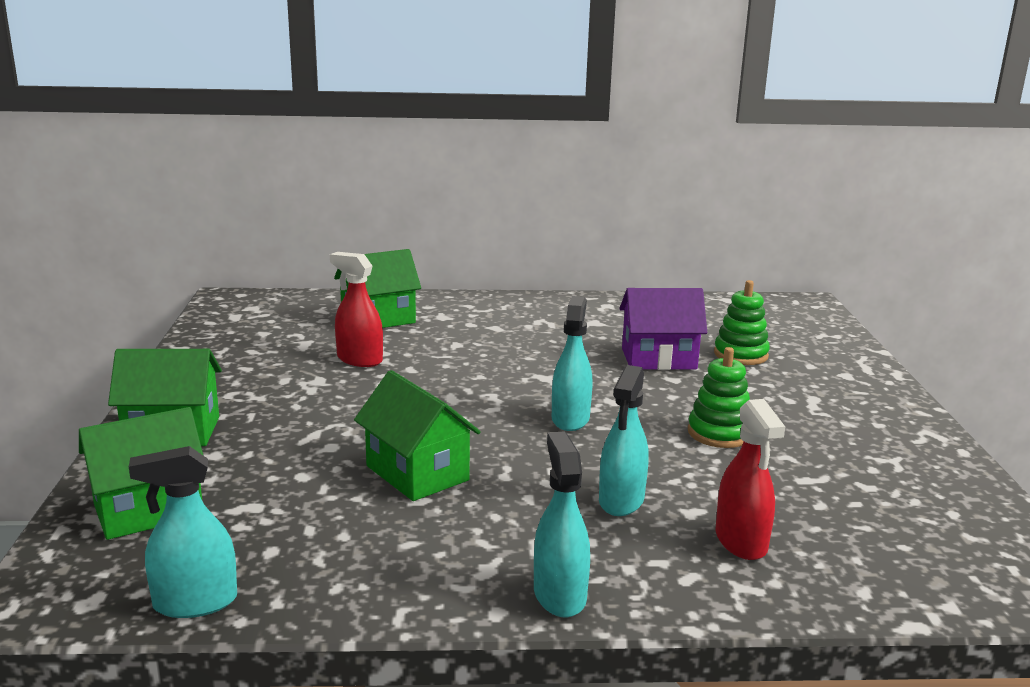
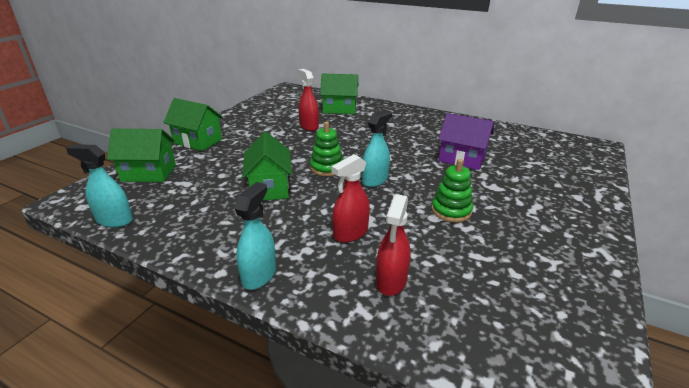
camera: 30 degrees right, 10 degrees up
(621, 501) = (350, 233): turquoise spray bottle -> red spray bottle
(740, 354) = (516, 167): green stacking toy -> green stacking toy (327, 168)

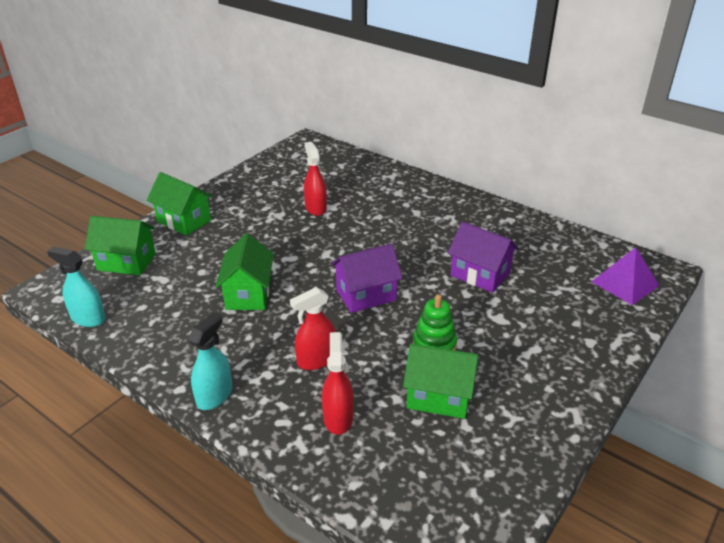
camera: 10 degrees right, 5 degrees up
(327, 168) = (318, 273): green stacking toy -> none
(339, 109) = (361, 182): green house -> green house (439, 396)
(375, 180) = (366, 295): turquoise spray bottle -> purple house
(391, 281) = (338, 418): red spray bottle -> red spray bottle turned 150 degrees clockwise
(576, 156) = (625, 283): none -> purple pyramid

